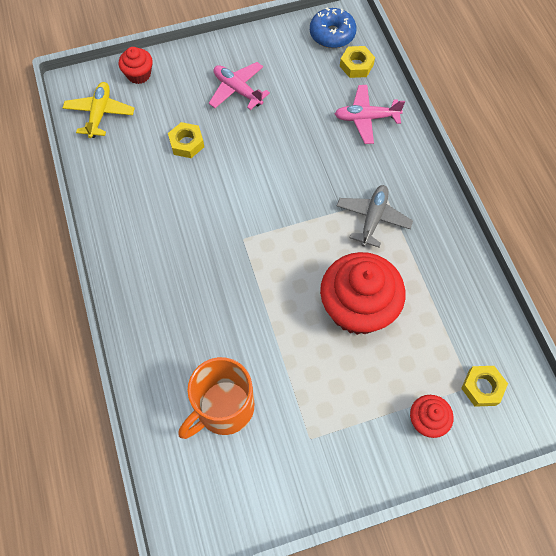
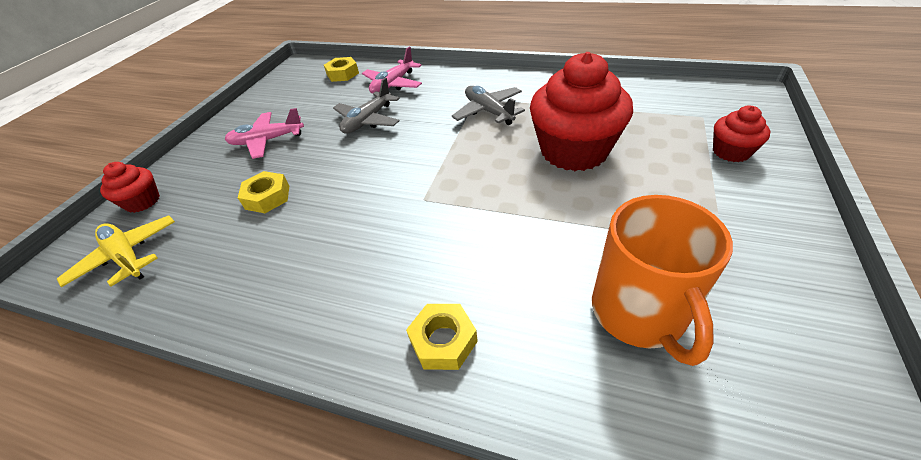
camera: 50 degrees left, 20 degrees down
(304, 138) = (368, 120): none -> grey plane
(332, 34) = (300, 75): blue donut -> none
(482, 387) = (707, 111): yellow nut -> yellow nut (443, 341)

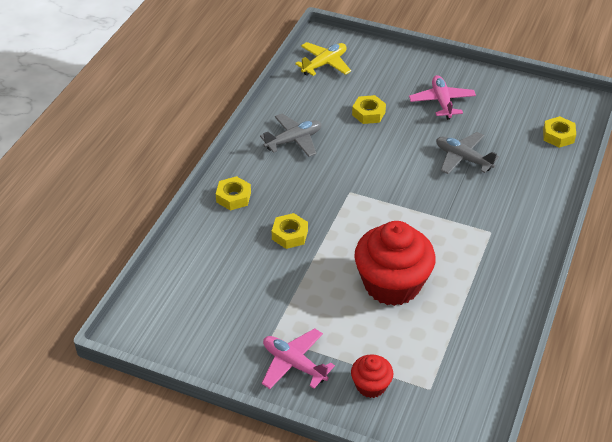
camera: 90 degrees right, 0 degrees up
(143, 201) = (376, 55): red cupcake -> none
(393, 84) = (529, 173): pink plane -> pink plane (294, 364)
(488, 111) = (465, 238): grey plane -> grey plane (294, 140)
(518, 250) = (290, 235): none -> yellow nut
(639, 313) = (230, 279): orange mug -> none

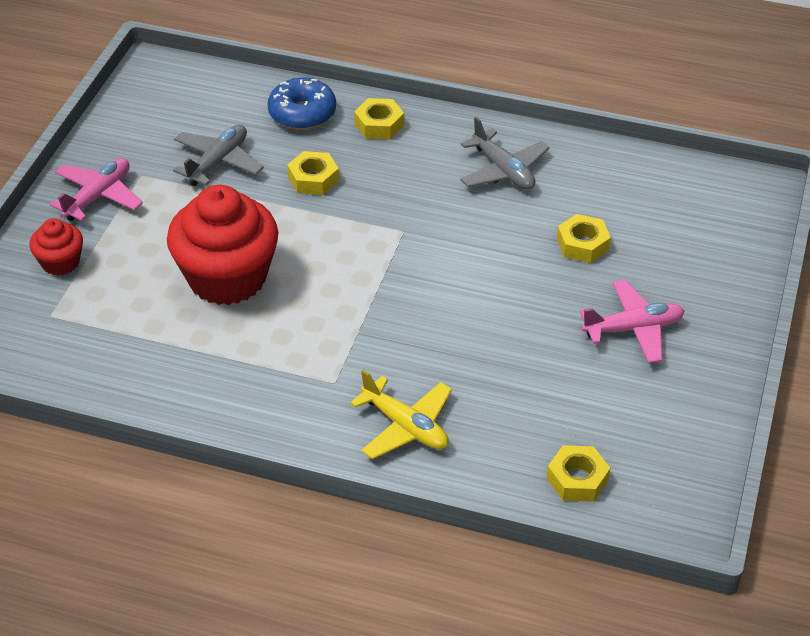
camera: 85 degrees right, 0 degrees up
(212, 238) = (302, 113): none -> blue donut
(324, 64) = (694, 191): yellow plane -> yellow plane (405, 426)
(463, 158) = (496, 353): grey plane -> grey plane (218, 162)

